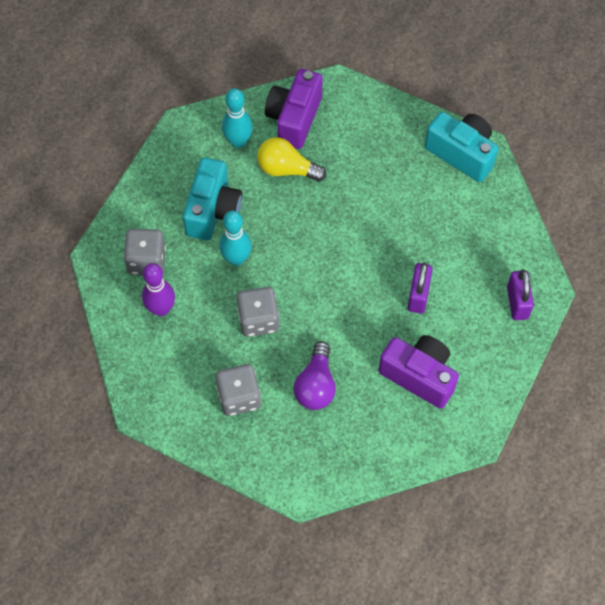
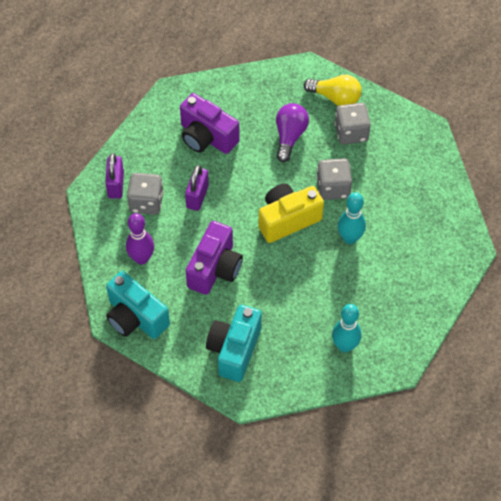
camera: 175 degrees left, 5 degrees down
(147, 260) = (428, 242): grey dice -> grey dice (146, 202)
(161, 309) = (414, 202): purple bowling pin -> purple bowling pin (142, 258)
(213, 210) = (369, 282): turquoise camera -> turquoise camera (234, 350)
(286, 169) = (300, 315): yellow light bulb -> yellow light bulb (335, 98)
(294, 118) = (289, 365): purple camera -> purple camera (215, 268)
(309, 275) = (287, 220): none -> yellow camera

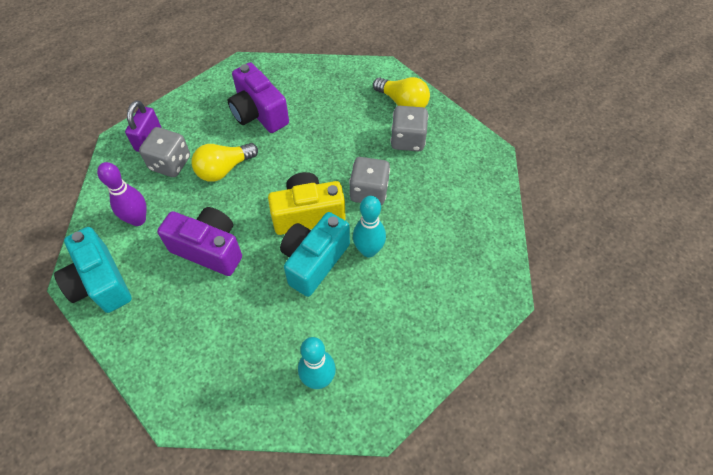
camera: 15 degrees right, 0 degrees up
(197, 196) = (224, 169): purple padlock -> yellow light bulb
(215, 268) = (209, 249): purple camera -> purple camera turned 105 degrees counterclockwise
(234, 350) = (190, 349): turquoise camera -> turquoise camera (314, 261)
(289, 136) = (342, 130): purple light bulb -> none

